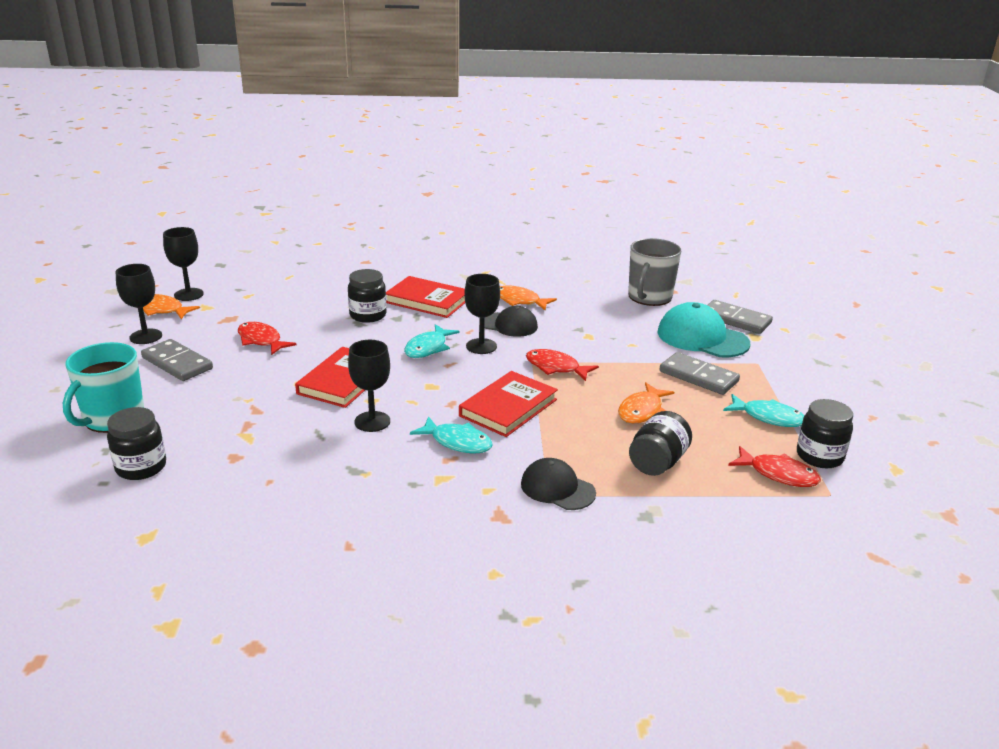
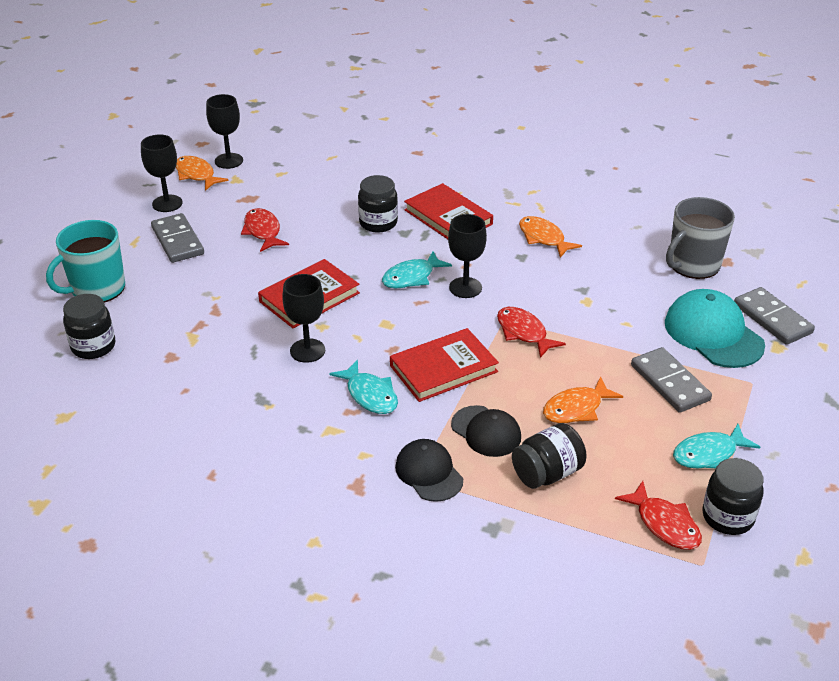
camera: 25 degrees right, 10 degrees up
(509, 325) = (512, 267): black cap -> black cap (486, 431)
(768, 417) = (709, 454): turquoise fish -> turquoise fish turned 105 degrees clockwise

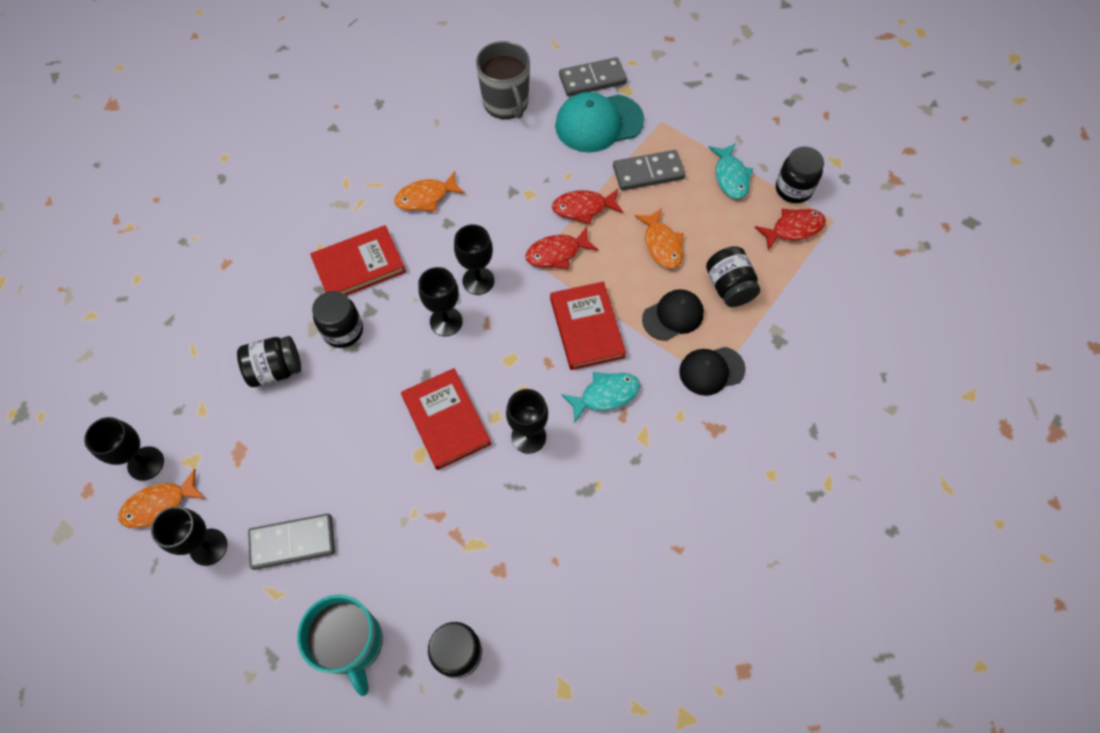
camera: 75 degrees left, 25 degrees up
(263, 231) = (311, 447): red fish -> red fish (583, 208)
(328, 198) = (275, 369): none -> black jar
(411, 277) = (446, 321): turquoise fish -> black goblet

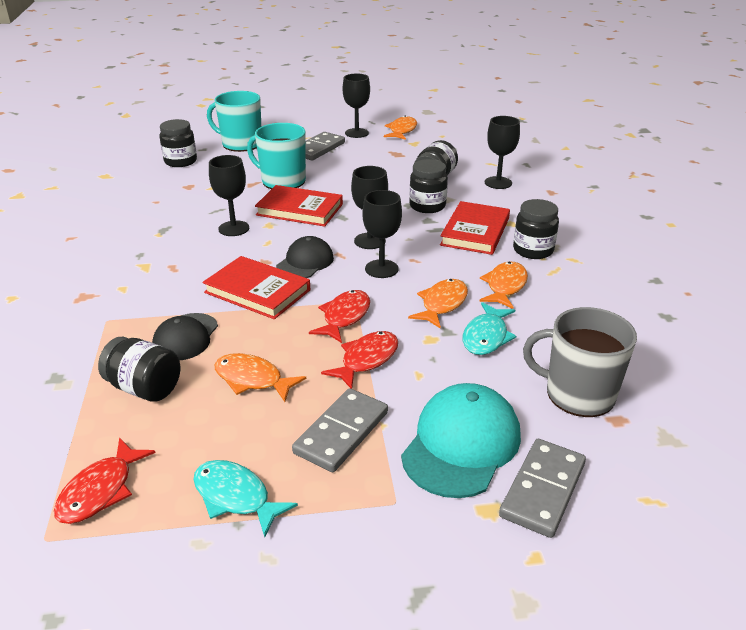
camera: 135 degrees right, 30 degrees down
(146, 463) = (433, 134): black goblet -> black goblet (498, 183)
(405, 494) = (282, 181): none -> turquoise mug
(485, 214) = (442, 304): none -> orange fish
(605, 395) = (198, 269): turquoise fish -> turquoise fish (486, 336)
(711, 370) = (114, 324): black cap -> black cap (305, 262)
(793, 189) = (132, 542): black jar -> black jar (533, 250)

